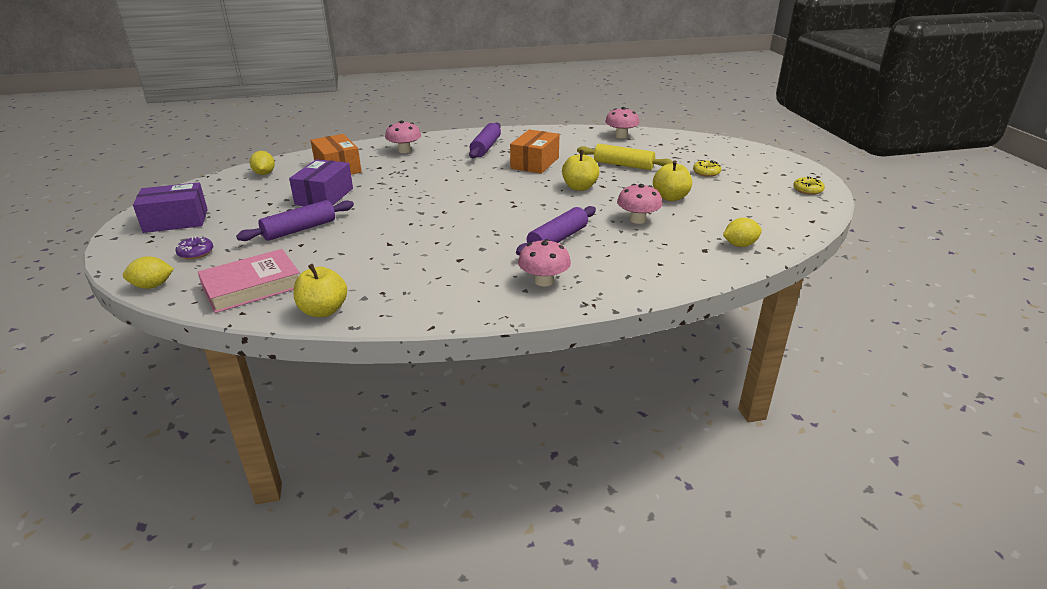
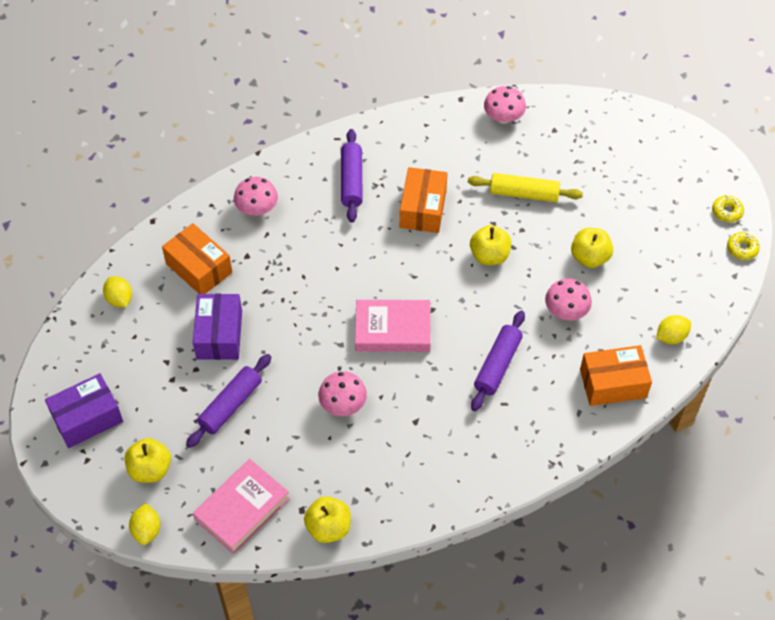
camera: 15 degrees left, 25 degrees up
(152, 286) = (147, 530): yellow lemon -> yellow lemon turned 60 degrees counterclockwise
(196, 253) = (150, 469): purple donut -> yellow apple
(472, 211) = (392, 329): none -> pink book
(544, 281) = (506, 438): pink mushroom -> pink mushroom (343, 404)
(670, 263) = (613, 383): none -> orange box
(706, 172) = (617, 193): yellow donut -> yellow donut (742, 249)

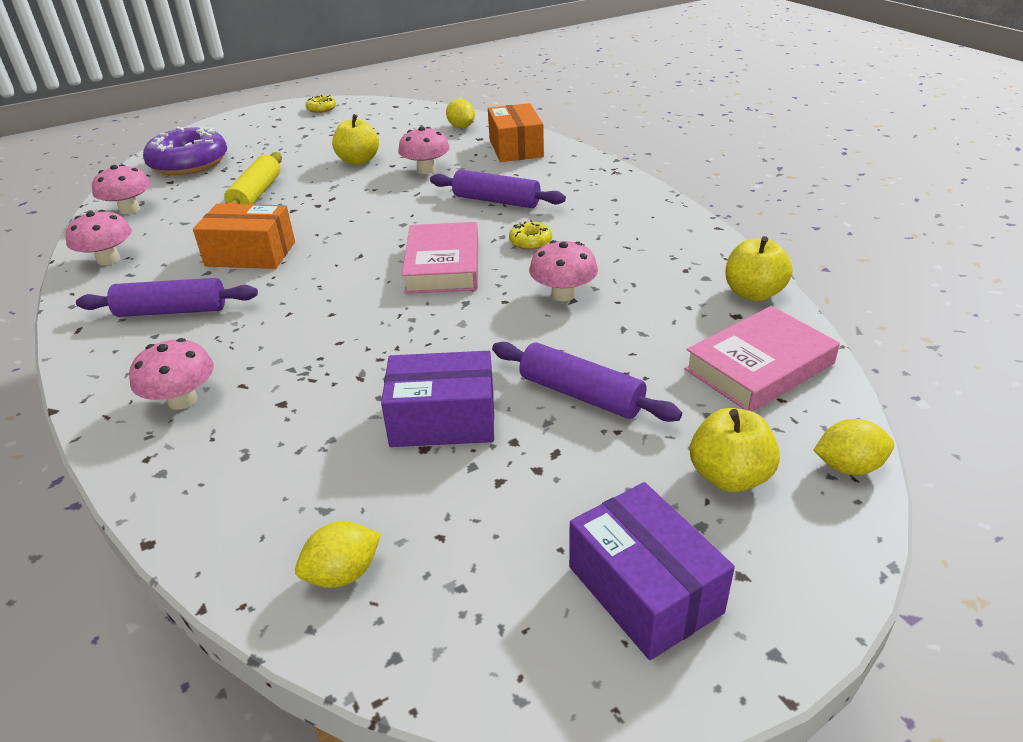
camera: 90 degrees left, 20 degrees down
(199, 268) = (292, 459): orange box -> none
(242, 509) = (759, 366): pink book -> pink book turned 75 degrees counterclockwise
(424, 127) = (108, 259): none -> pink mushroom
(489, 255) = (341, 210): yellow apple -> none
(591, 134) = (189, 163): none -> purple donut
(742, 249) = (366, 103): yellow donut -> yellow donut (530, 241)

